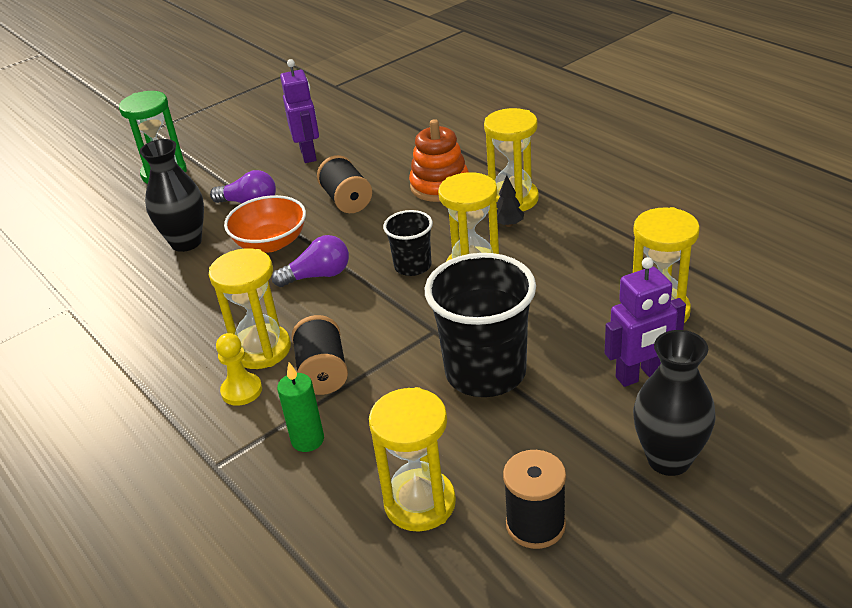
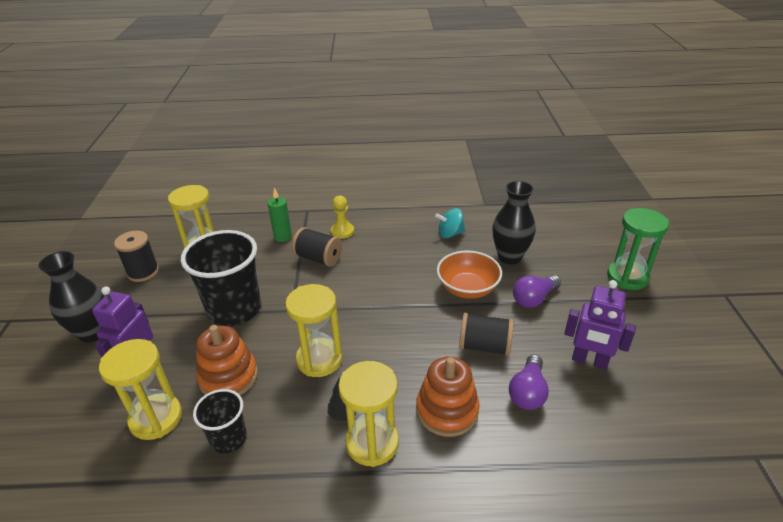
camera: 125 degrees right, 0 degrees up
(170, 300) = (450, 234): none -> turquoise spinning top
(261, 349) = (364, 247): yellow hourglass -> none
(318, 275) = (404, 292): purple light bulb -> purple light bulb (528, 392)
(413, 266) = (361, 335): black cup -> black cup (228, 439)
(564, 306) = (228, 377): none -> orange stacking toy

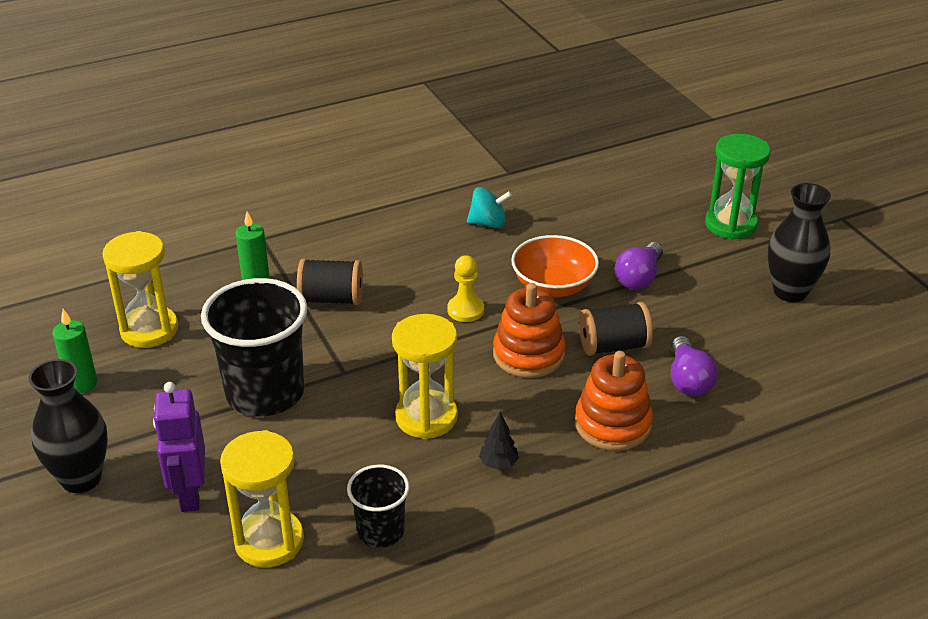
camera: 25 degrees left, 0 degrees up
(143, 272) = (82, 383): black spool -> green candle
(228, 377) = (325, 470): orange stacking toy -> orange stacking toy (528, 354)
(342, 231) = (338, 255): yellow pawn -> yellow pawn (465, 310)
(372, 443) = (551, 481): yellow hourglass -> none
(450, 234) = (488, 223): turquoise spinning top -> turquoise spinning top turned 150 degrees counterclockwise
(509, 257) = (581, 235): black vase -> black vase (790, 292)
(589, 361) = (735, 329): purple robot -> none

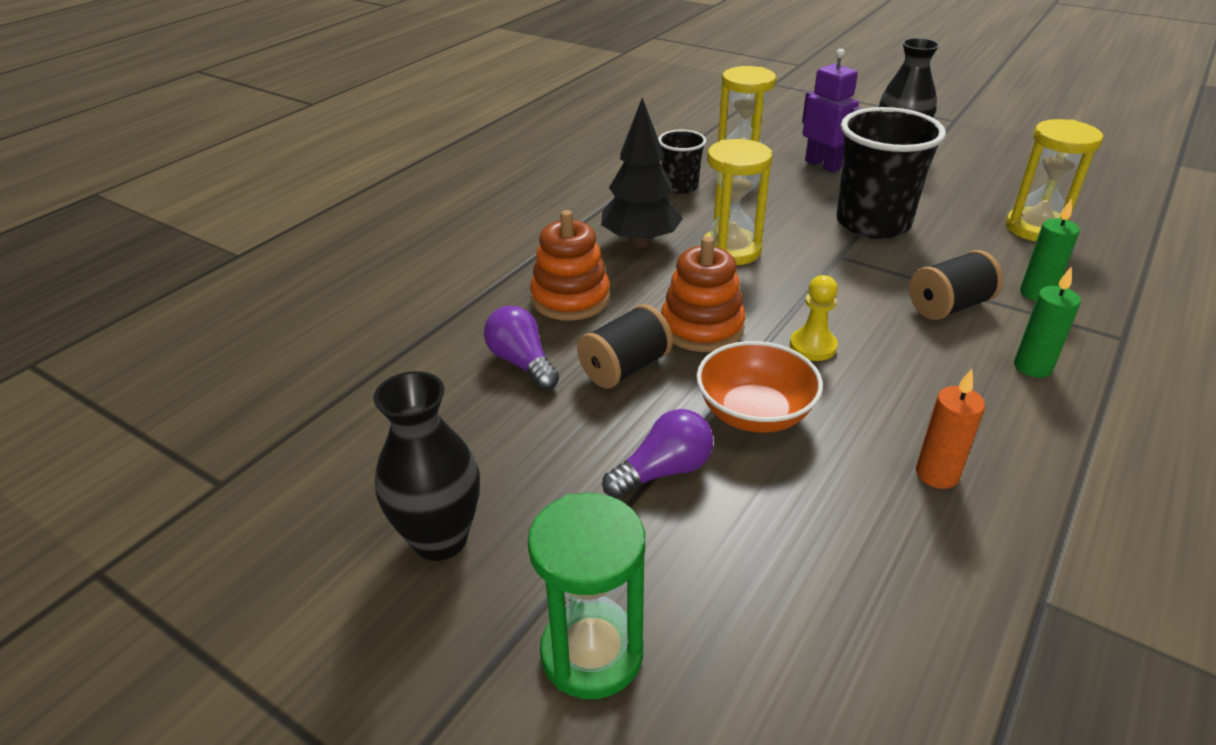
camera: 150 degrees right, 0 degrees up
(82, 383) = (1002, 185): green candle -> green candle (1032, 367)
(488, 223) = (937, 474): turquoise spinning top -> orange candle
(498, 464) = (640, 242): black tree -> black tree, size x2.24
(639, 278) = (663, 471): purple light bulb -> purple light bulb turned 60 degrees clockwise

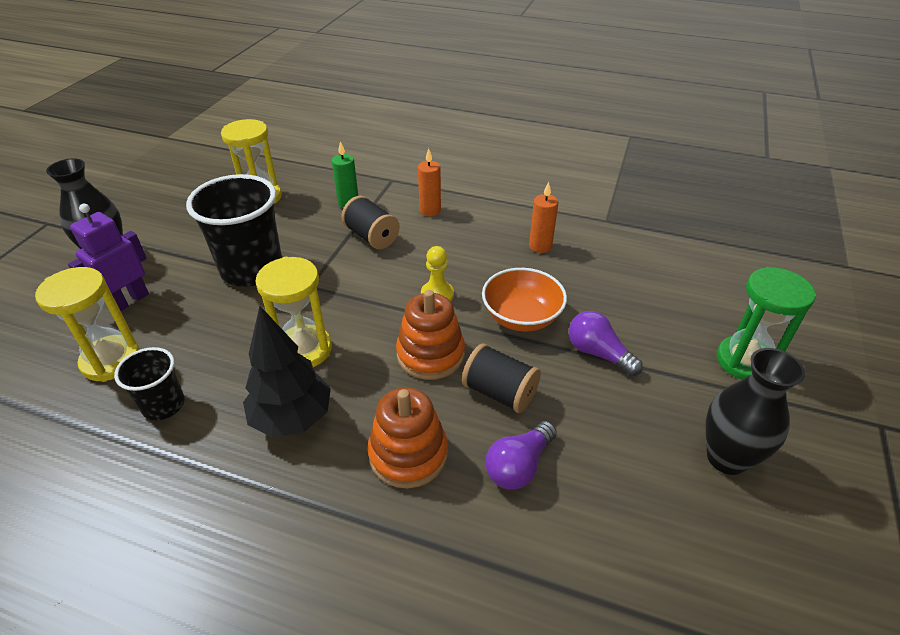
camera: 105 degrees left, 5 degrees up
(1032, 367) = (430, 210): green candle -> orange candle

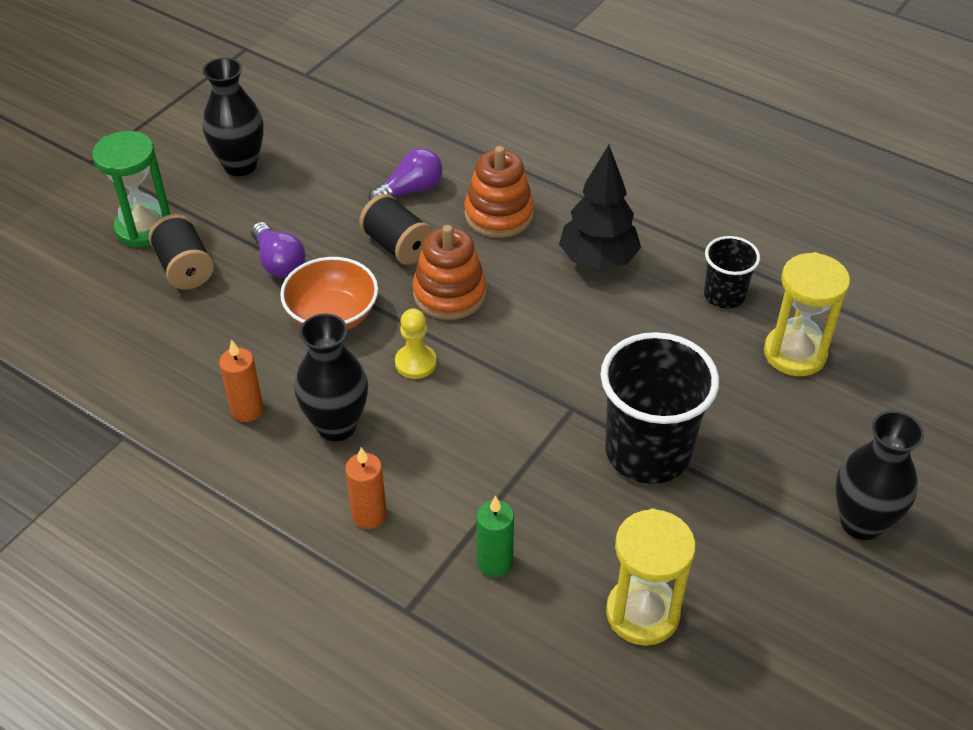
camera: 165 degrees left, 5 degrees up
(129, 301) = (802, 432): purple robot -> none
(304, 350) = (583, 325): yellow hourglass -> none
(372, 237) = (473, 478): black spool -> black spool (185, 268)
(474, 248) = (336, 425): none -> black vase

